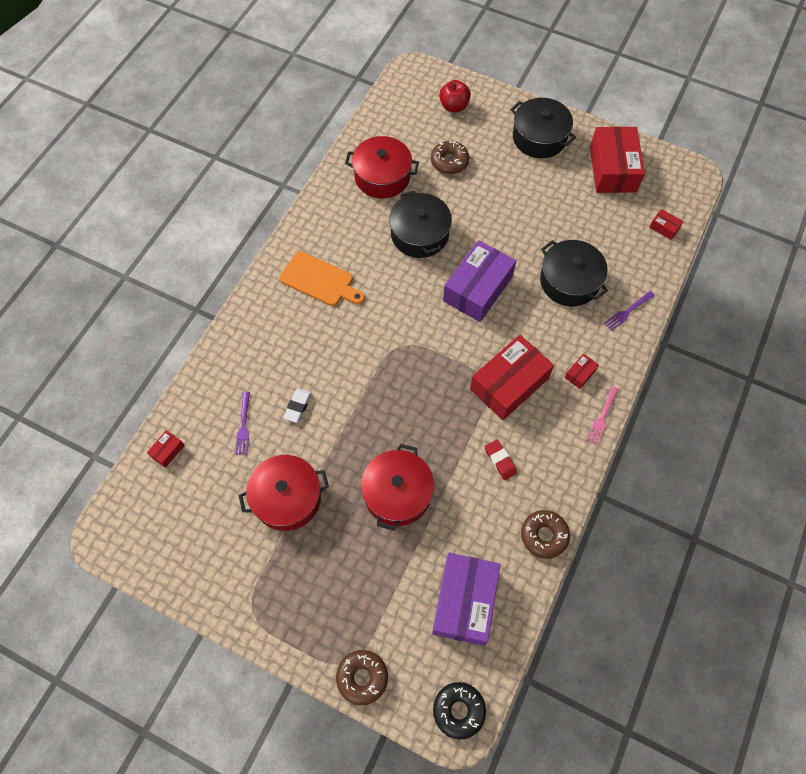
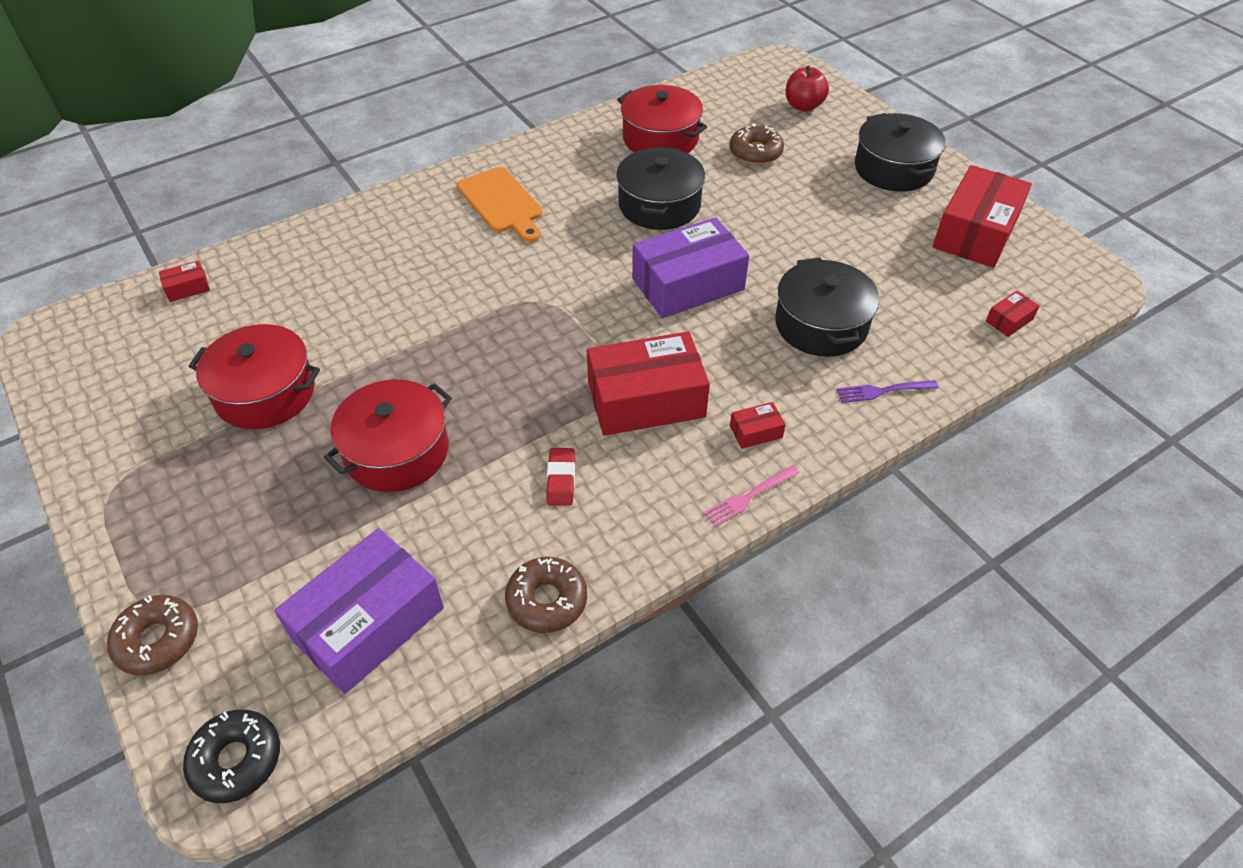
camera: 30 degrees right, 15 degrees down
(243, 426) = (288, 301): purple fork -> none
(298, 406) = (365, 309): white eraser -> none
(664, 228) = (1009, 320): red box -> red box turned 75 degrees clockwise

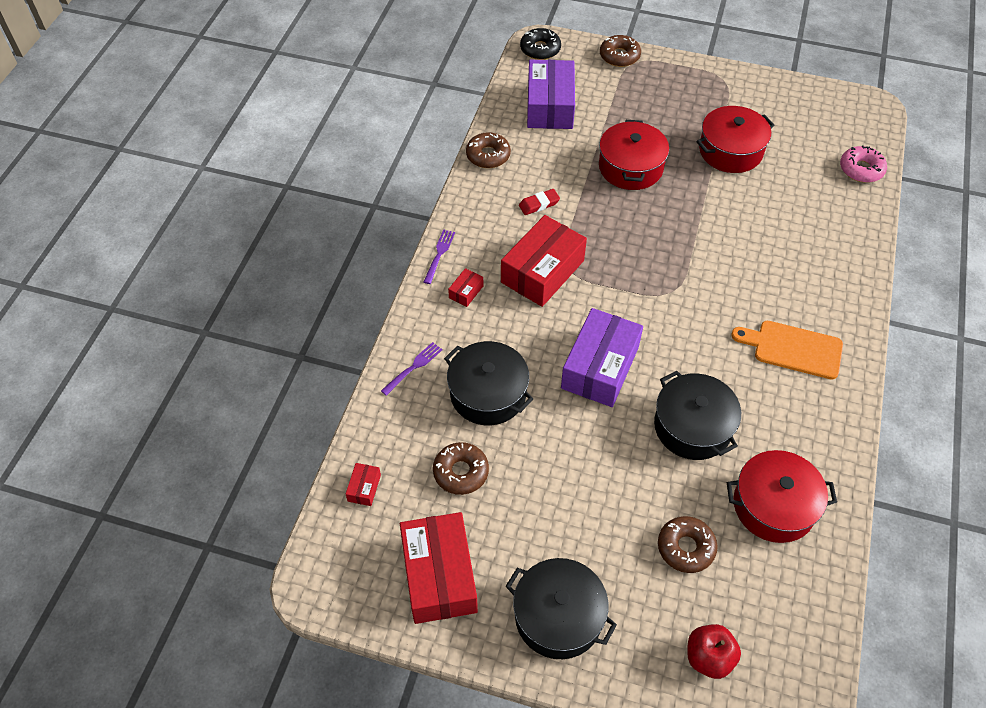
camera: 140 degrees right, 5 degrees up
(187, 288) = (861, 169): red box -> pink donut
(561, 480) = (539, 204): red eraser -> red eraser turned 75 degrees counterclockwise
(748, 497) = (439, 254): pink fork -> purple fork
(901, 283) = (461, 472): none -> brown donut

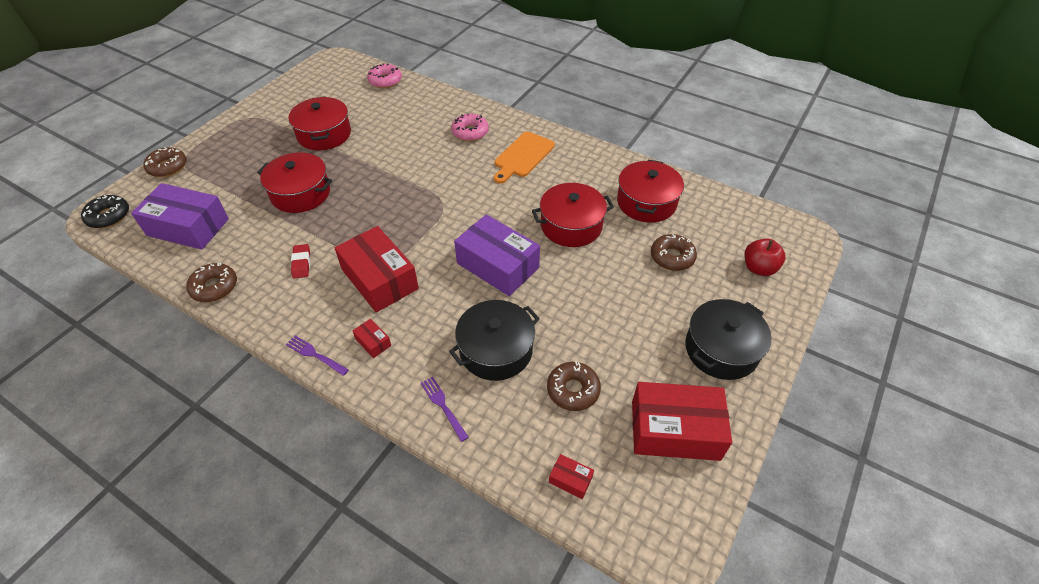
camera: 75 degrees left, 5 degrees down
(692, 427) = (571, 225): black pot -> red pot
(810, 283) = (470, 132): none -> pink donut

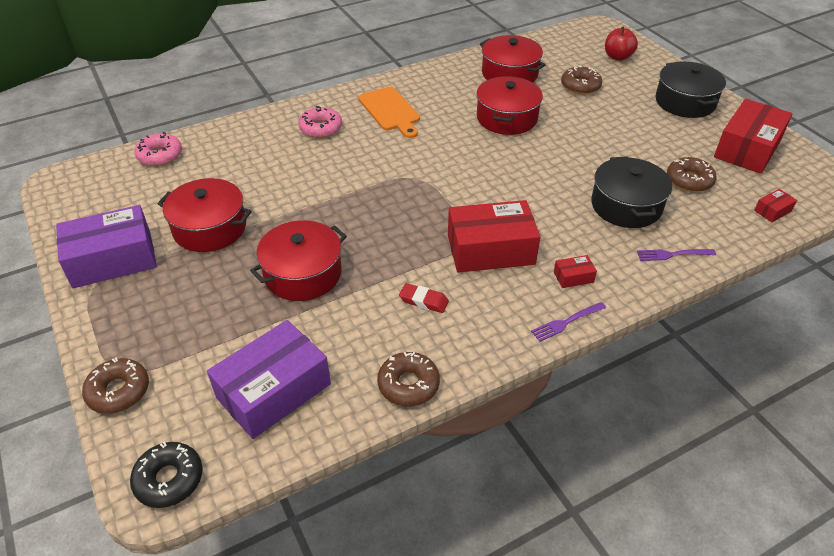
camera: 60 degrees left, 5 degrees down
(498, 265) = (525, 172): purple box -> purple box (112, 259)

